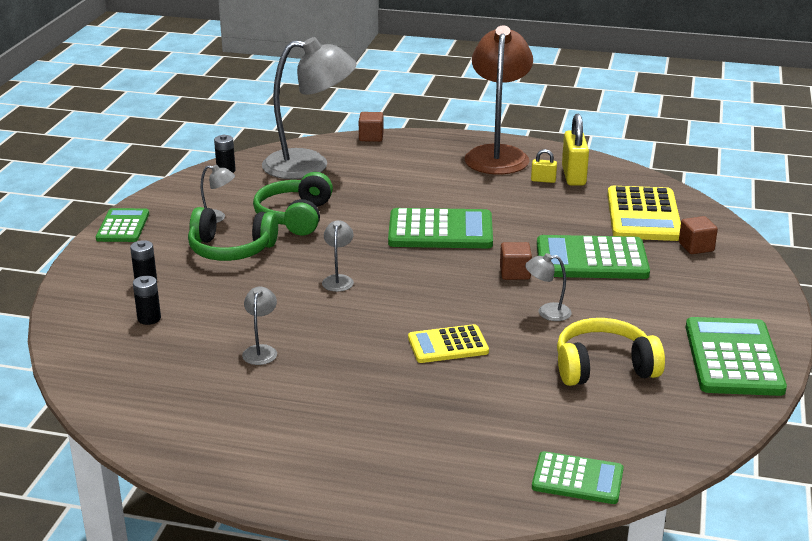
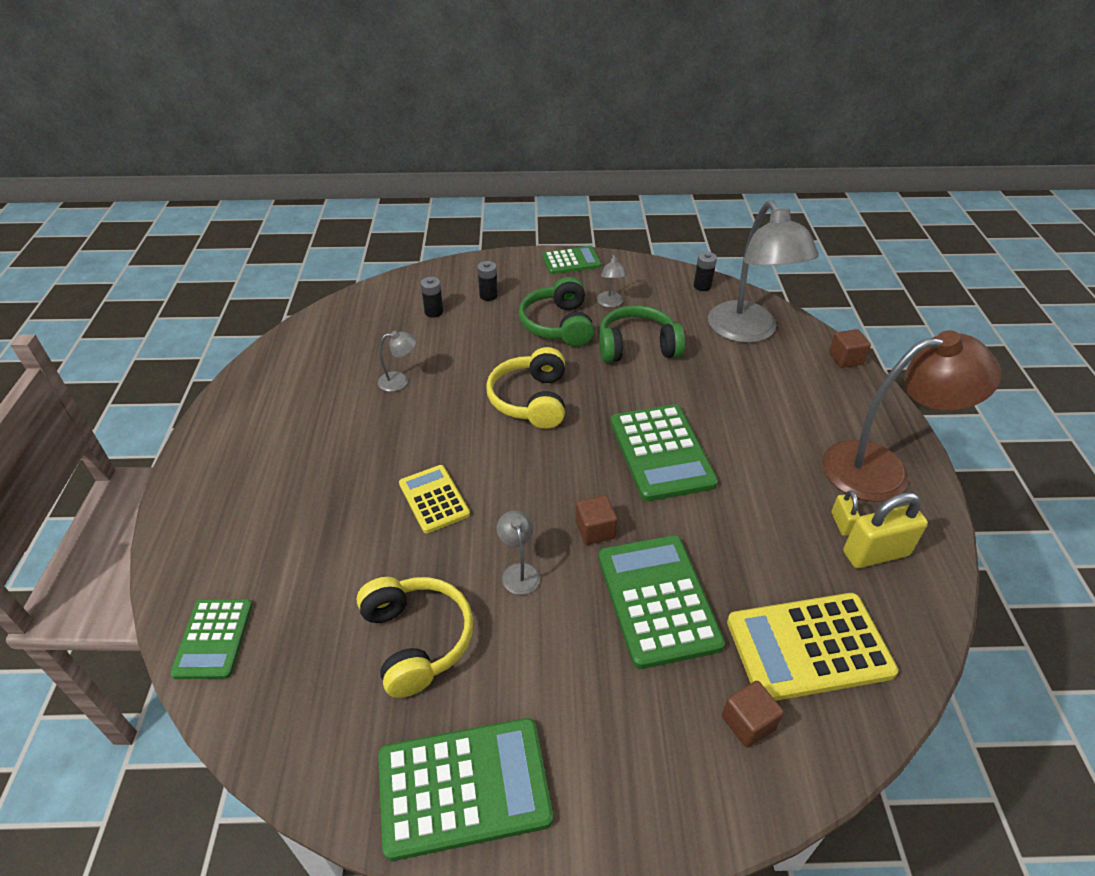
camera: 75 degrees right, 15 degrees up
(338, 280) = (531, 400): grey lamp -> yellow headphones

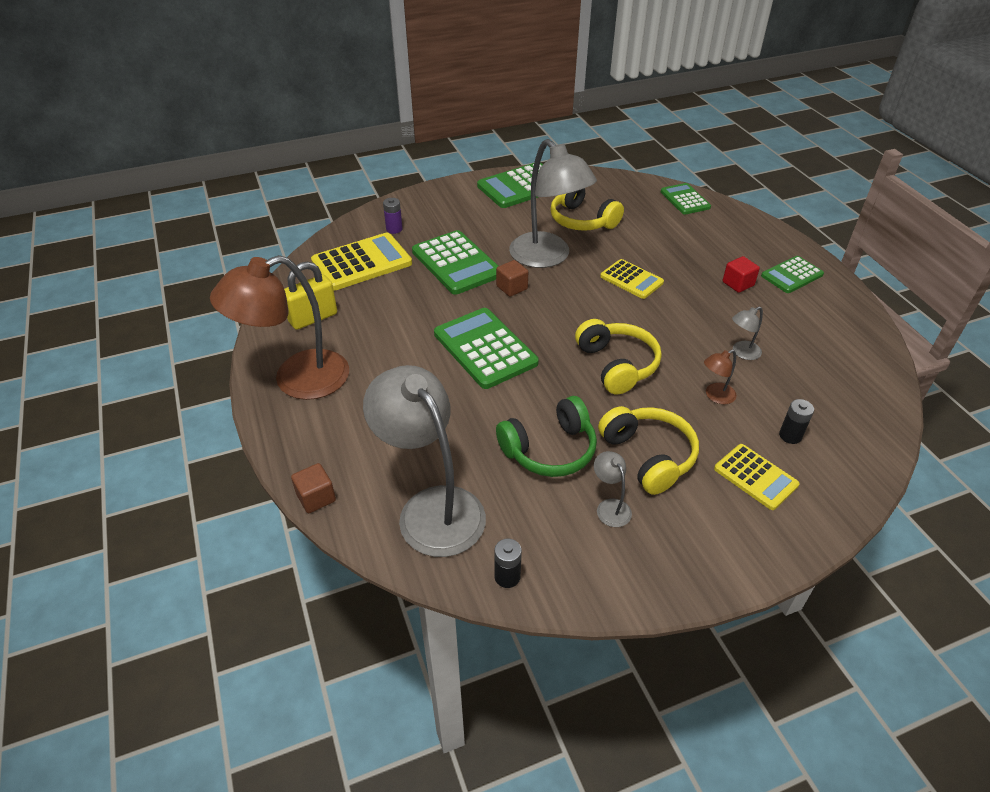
camera: 160 degrees right, 0 degrees up
(315, 457) = (738, 284): none -> red cube
(463, 352) = (715, 396): none -> brown lamp
(488, 295) = (755, 477): black battery -> yellow calculator
(519, 571) = (547, 257): grey lamp -> grey lamp, size x2.45
(558, 325) = (648, 456): green headphones -> yellow headphones
(571, 261) = (704, 574): green calculator -> green calculator (792, 275)
(748, 723) = (394, 229): brown cube -> purple battery
(841, 523) = (336, 331): yellow padlock -> none

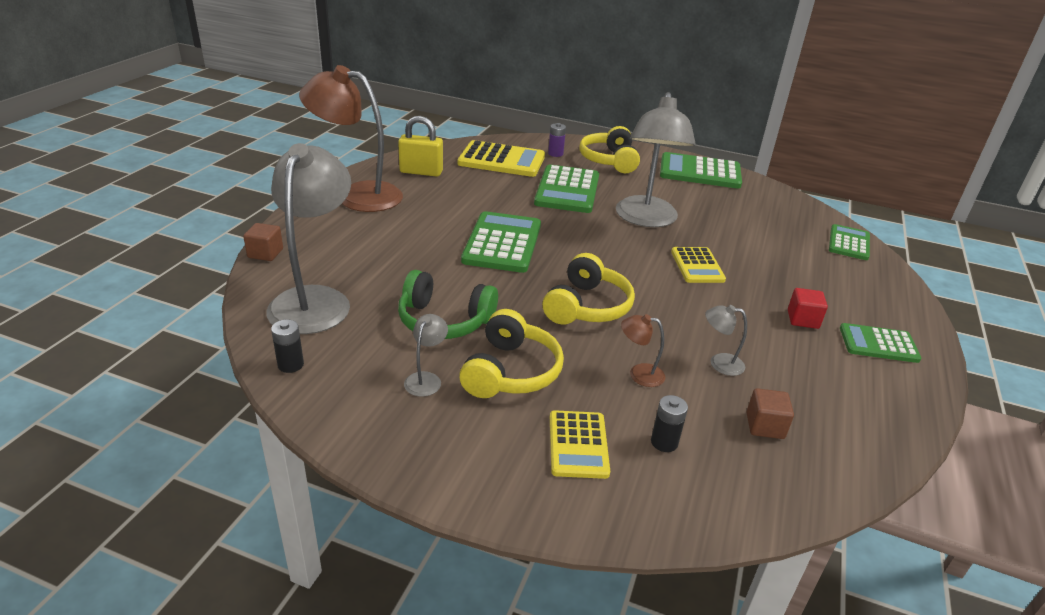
camera: 40 degrees right, 10 degrees down
(512, 287) = (584, 222): brown cube -> brown cube (765, 426)
(582, 220) = (718, 212): yellow headphones -> yellow headphones (609, 160)

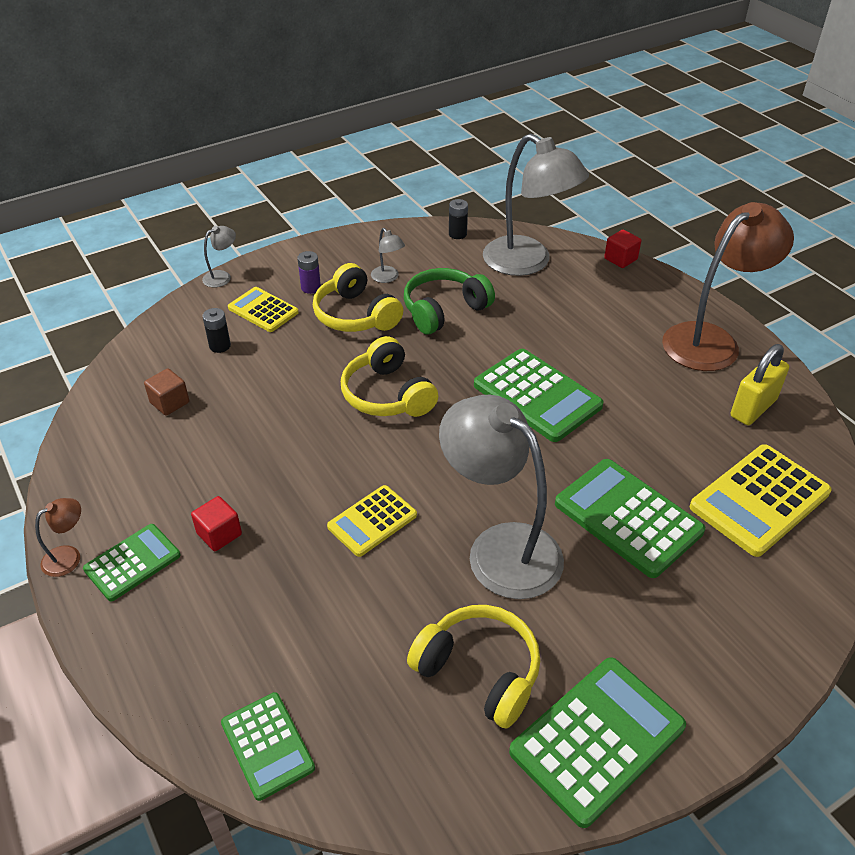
camera: 130 degrees right, 10 degrees up
(265, 253) = (620, 259): brown cube -> red cube
(555, 154) = (760, 576): purple battery -> purple battery (311, 288)
(609, 160) = (704, 632): yellow headphones -> yellow headphones (479, 671)
(639, 374) = (284, 374): brown lamp -> brown lamp (69, 556)
(697, 266) = (372, 521): yellow calculator -> yellow calculator turned 75 degrees counterclockwise
(719, 363) = (243, 426): grey lamp -> grey lamp (222, 276)

